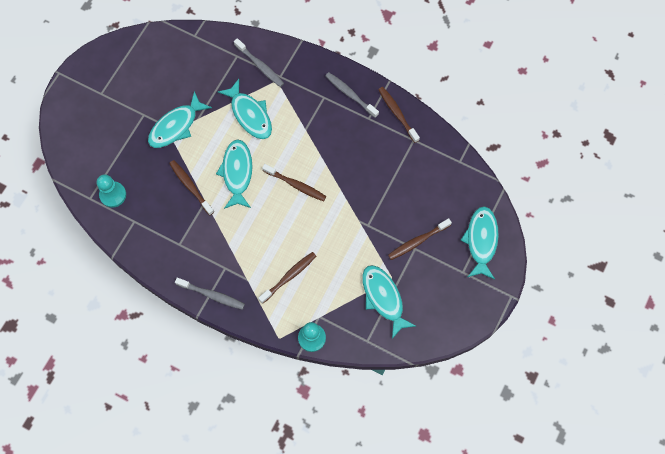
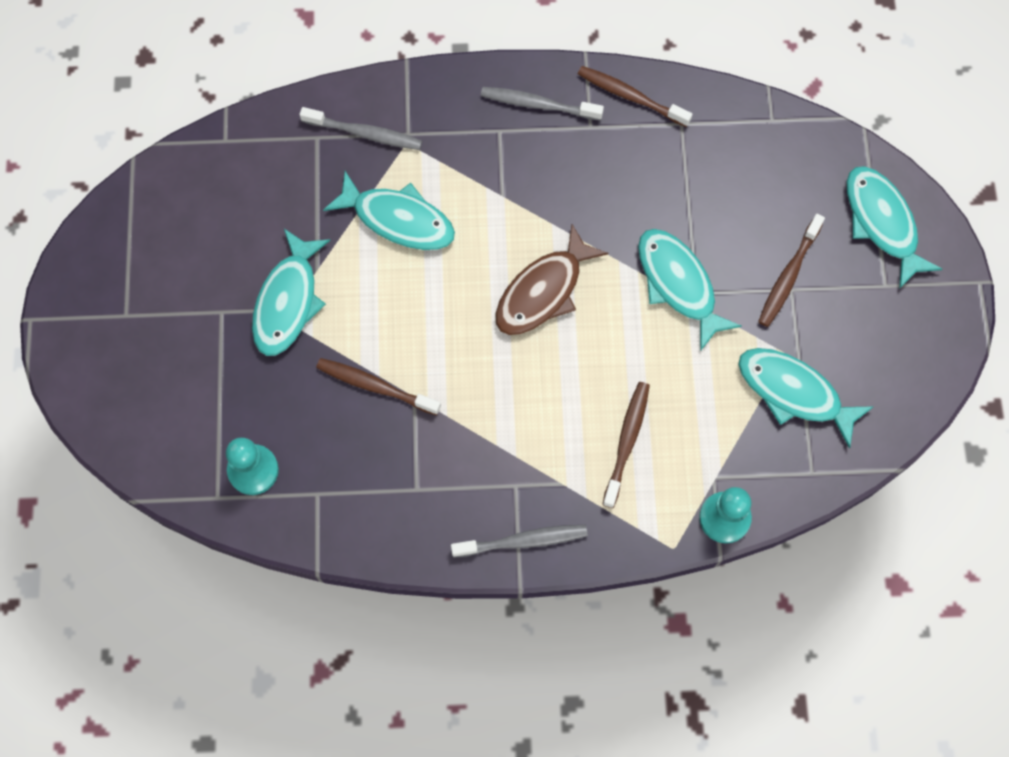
camera: 30 degrees left, 0 degrees up
(237, 173) = (437, 323): turquoise fish -> turquoise fish (678, 284)
(295, 185) = (543, 291): brown toothbrush -> brown fish

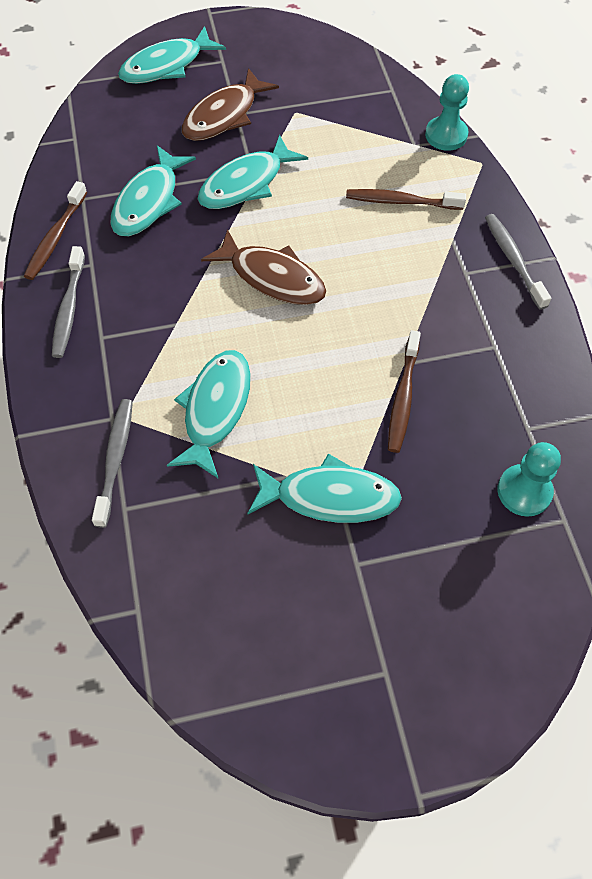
camera: 100 degrees left, 10 degrees down
(789, 275) = (224, 116): brown toothbrush -> brown fish
(794, 392) = (328, 104): turquoise fish -> turquoise fish (149, 201)

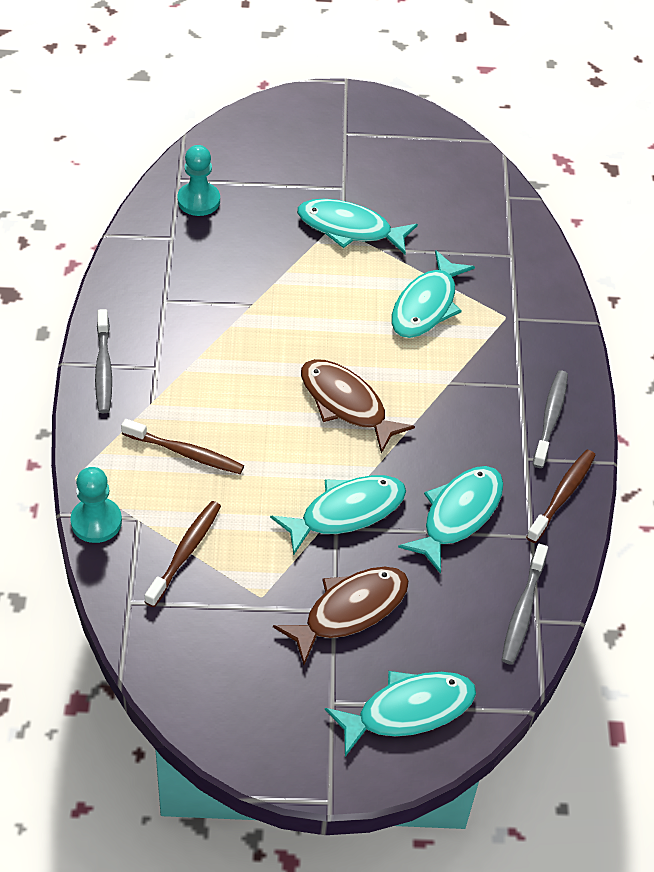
camera: 170 degrees left, 10 degrees down
(115, 460) = (516, 287): grey toothbrush -> grey toothbrush (523, 610)
(403, 397) = (263, 280): brown toothbrush -> brown toothbrush (185, 553)

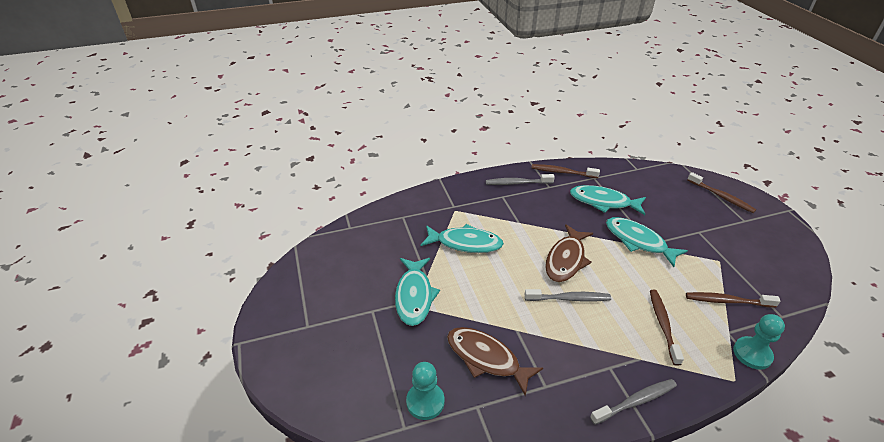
camera: 105 degrees left, 10 degrees down
(350, 611) = (693, 226): brown fish -> brown fish (486, 358)
(408, 711) = (721, 196): turquoise fish -> brown toothbrush
(523, 610) = (636, 173): grey toothbrush -> grey toothbrush (569, 298)

